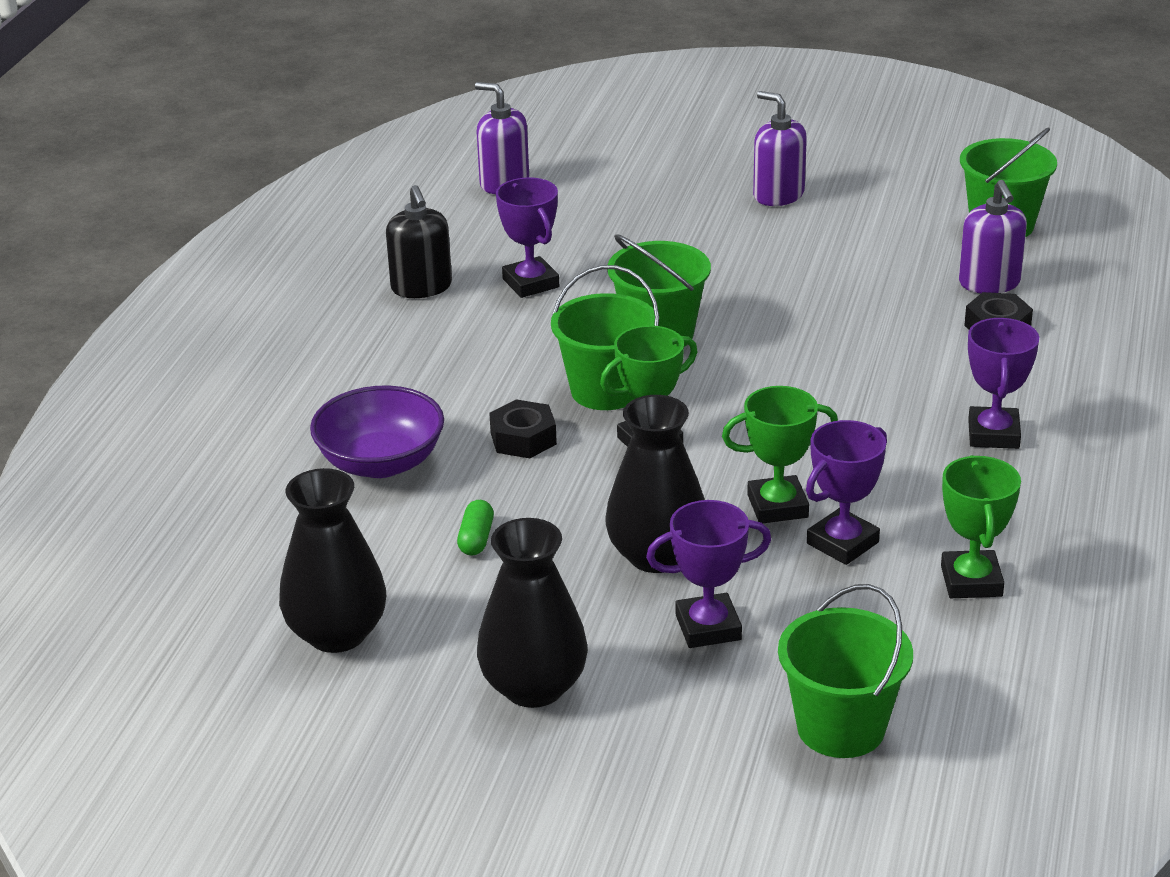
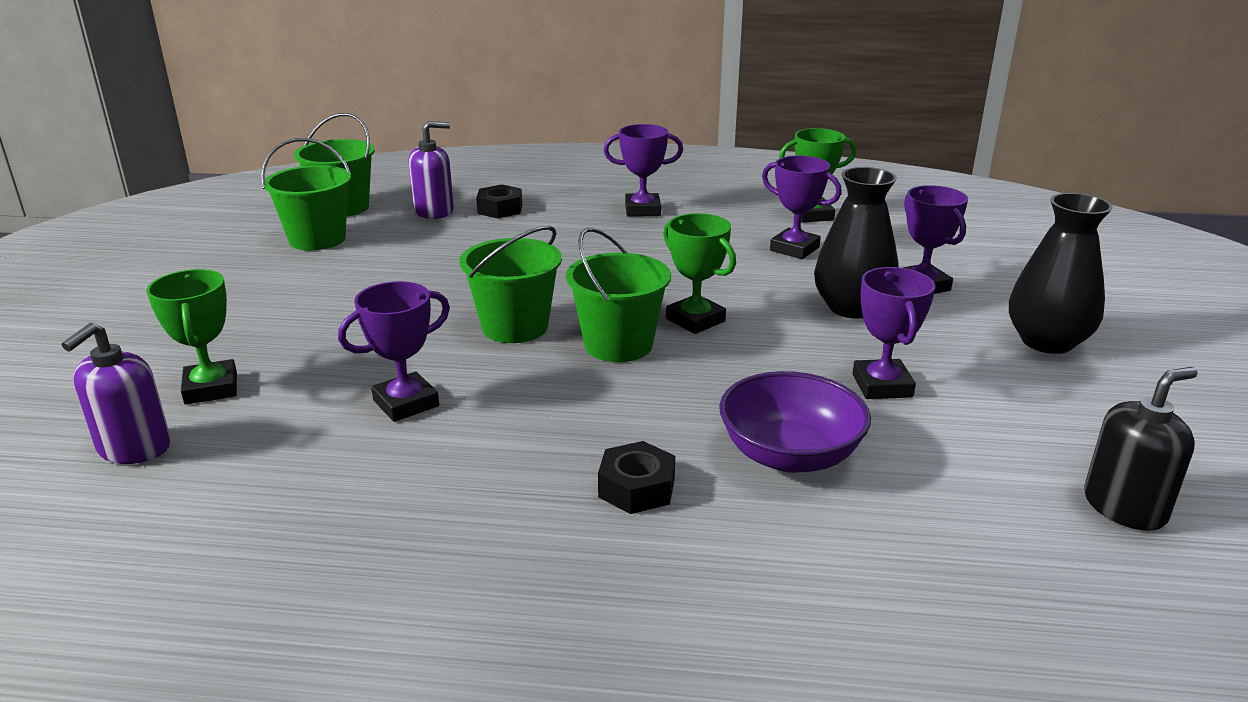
camera: 100 degrees left, 5 degrees down
(337, 633) = (1071, 440): black vase -> none
(421, 287) = (405, 478): black soap dispenser -> black soap dispenser (1124, 507)
(476, 539) = (882, 386): green capsule -> purple trophy
(523, 438) = (713, 378): black nut -> black nut (637, 488)
(777, 506) = (762, 270): green trophy -> green trophy (211, 388)
(778, 195) = (250, 287): purple soap dispenser -> none
(840, 727) = (984, 245): green bucket -> green bucket (317, 239)

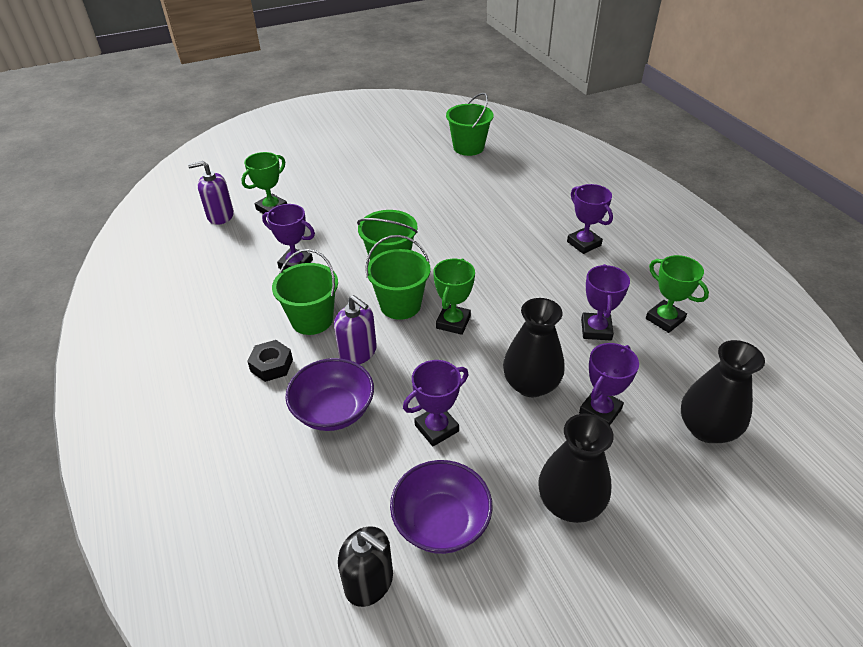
camera: 60 degrees right, 15 degrees up
(317, 239) = (426, 160): green bucket -> green bucket (312, 320)
(434, 211) = (496, 175): purple soap dispenser -> purple soap dispenser (358, 352)
(500, 209) = (523, 193): black nut -> none
(980, 248) = (706, 428): none -> black vase
(1043, 427) = (441, 522): none -> purple bowl

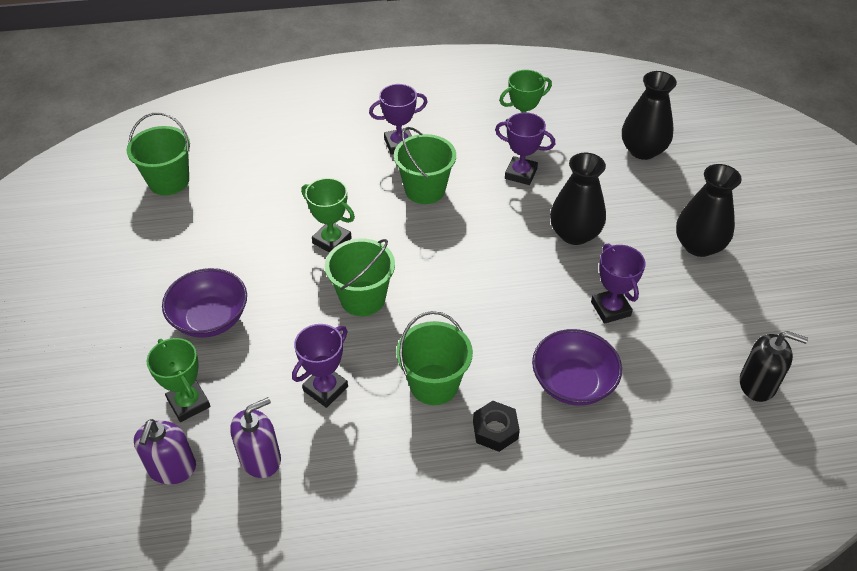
camera: 75 degrees left, 5 degrees up
(358, 352) = (498, 350): purple soap dispenser -> purple soap dispenser (260, 458)
(369, 582) = (757, 384): black soap dispenser -> black soap dispenser turned 60 degrees clockwise
(400, 305) = (438, 303): green bucket -> green bucket (425, 190)
(441, 522) = (707, 327): purple bowl -> purple bowl (210, 318)
(453, 322) = (478, 267): green trophy -> green trophy (332, 241)
(600, 411) = (613, 201): purple trophy -> none

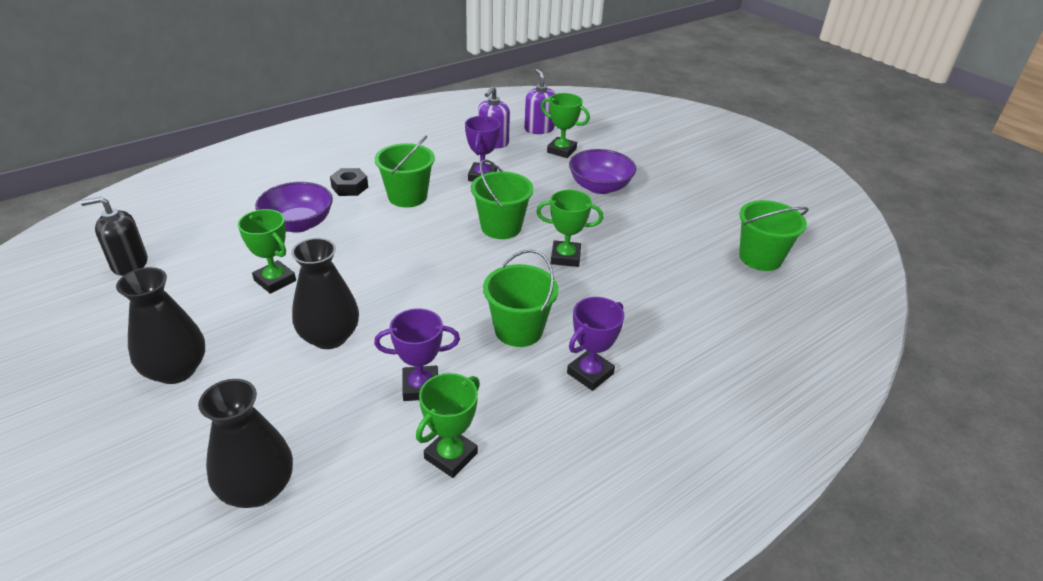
camera: 150 degrees right, 10 degrees down
(610, 309) = (275, 280): purple trophy -> green trophy

